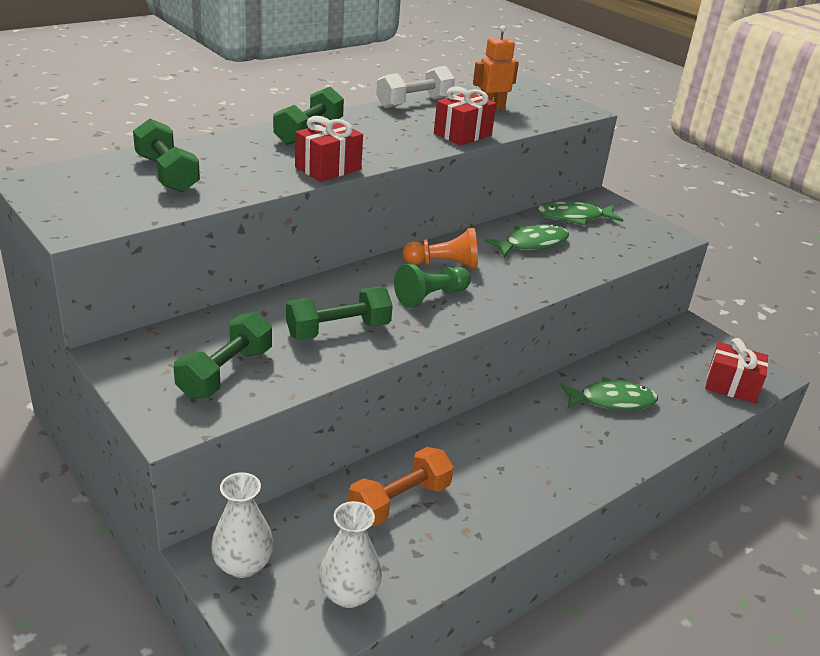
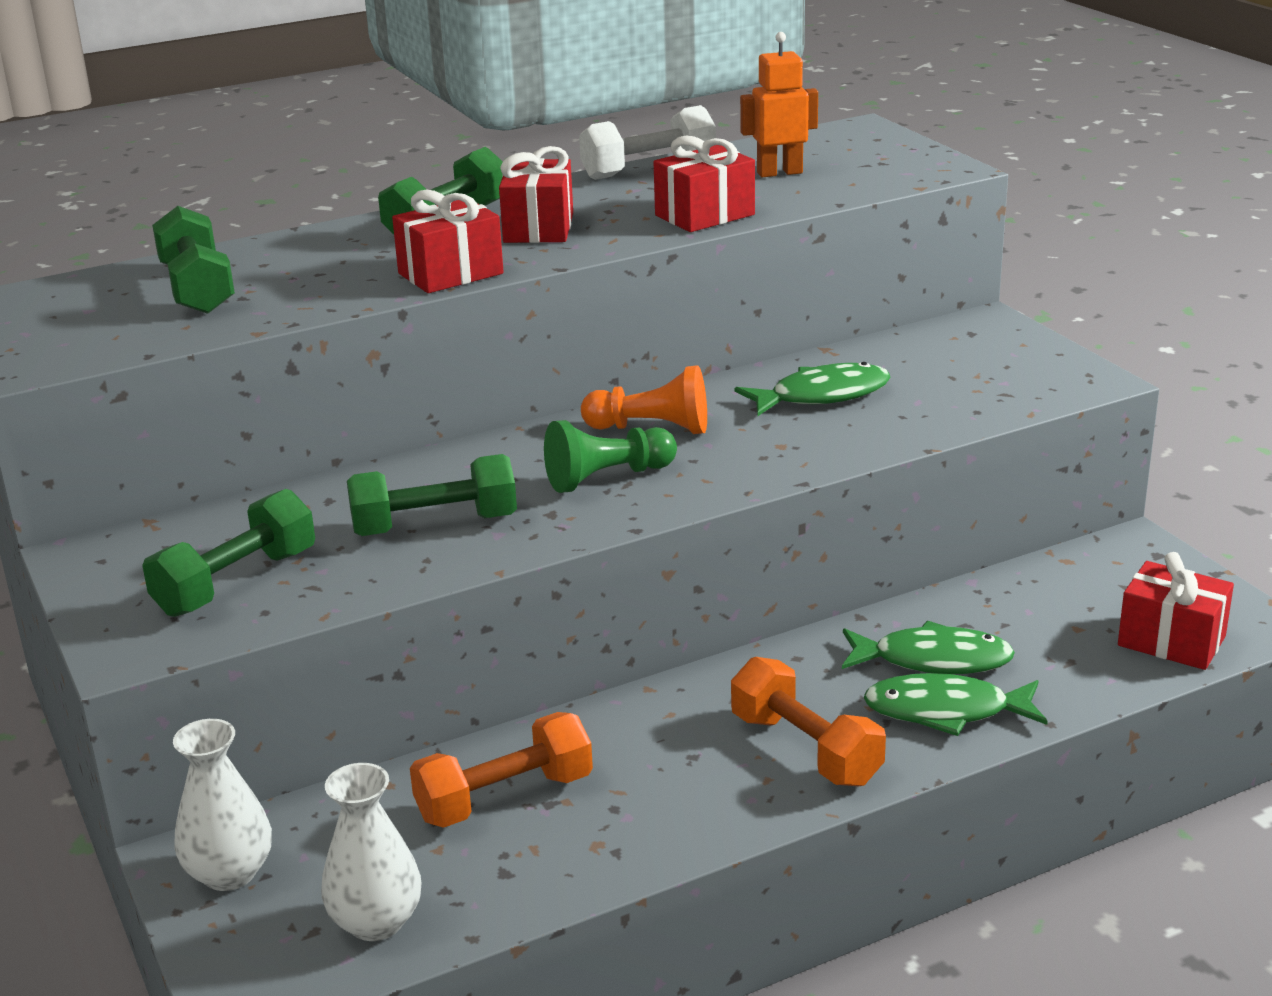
camera: 15 degrees right, 5 degrees down
(367, 139) = (538, 228): none -> red gift
(563, 461) = (805, 749): none -> orange dumbbell
(573, 217) = (919, 353): green fish -> green fish (945, 711)

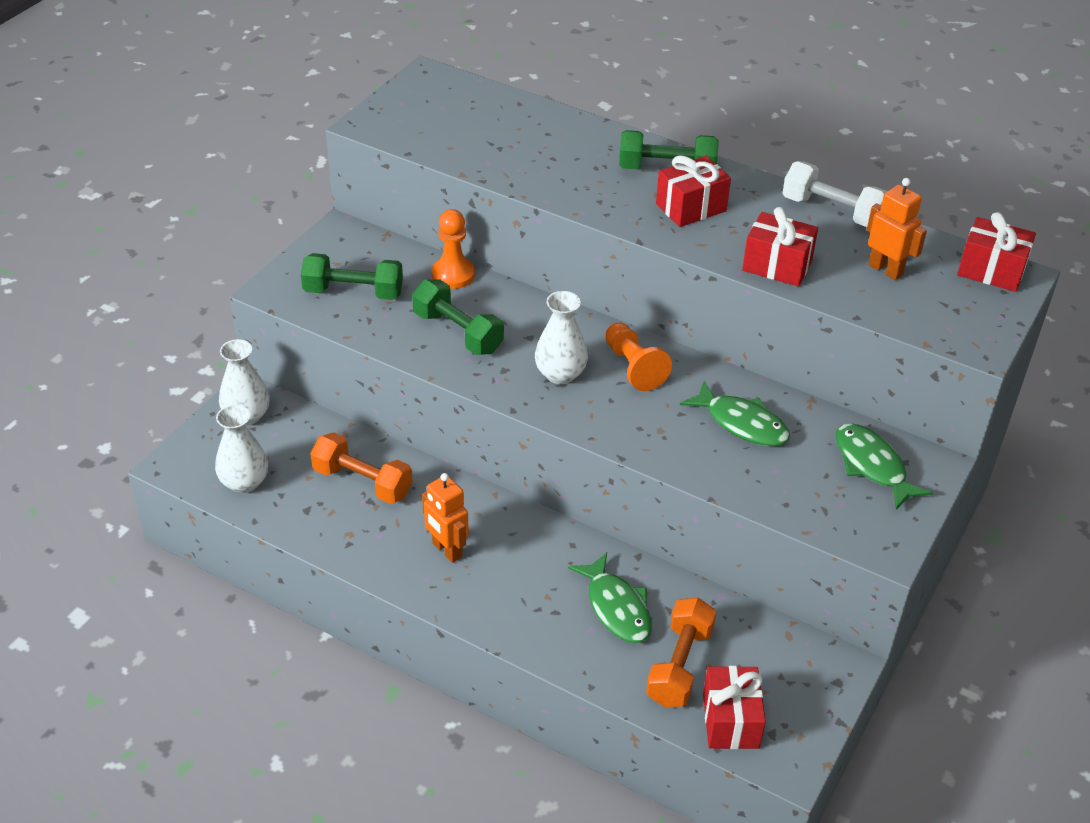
camera: 55 degrees right, 15 degrees up
(197, 288) = (497, 128): green dumbbell -> none
(312, 496) = (453, 275): none -> orange pawn
(450, 274) = (594, 204): red gift -> red gift (991, 271)
(607, 478) = (560, 374): green pawn -> white vase
(714, 763) = (446, 550): none -> orange robot
(805, 749) = (485, 583): orange dumbbell -> orange dumbbell (679, 665)
(945, 711) = (567, 632): green fish -> green fish (872, 466)

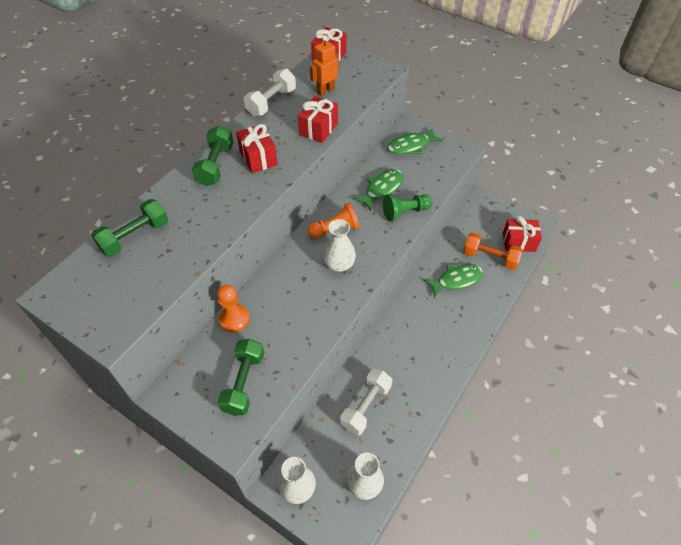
camera: 85 degrees left, 10 degrees up
(362, 482) = (366, 406): orange dumbbell -> white dumbbell
(446, 550) = (421, 358): orange robot -> none
(458, 332) = (295, 317): green dumbbell -> green dumbbell (135, 237)
(689, 453) = (405, 212): none -> green pawn

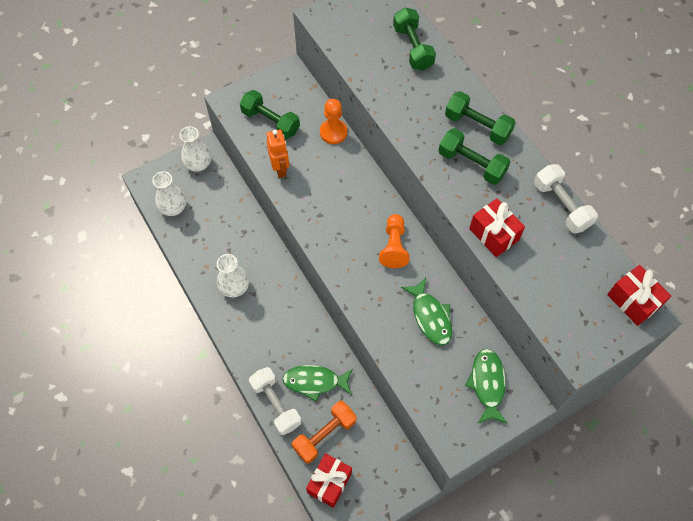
camera: 115 degrees right, 10 degrees up
(258, 158) = (471, 164): red gift -> green dumbbell
(325, 90) = (562, 269): orange robot -> orange robot (280, 169)
(339, 264) = (349, 232): white vase -> white vase (234, 287)
(366, 406) = (232, 236): white dumbbell -> white dumbbell (276, 404)
(405, 212) = (385, 323): green pawn -> none
(456, 280) = (314, 382): green fish -> green fish turned 90 degrees clockwise

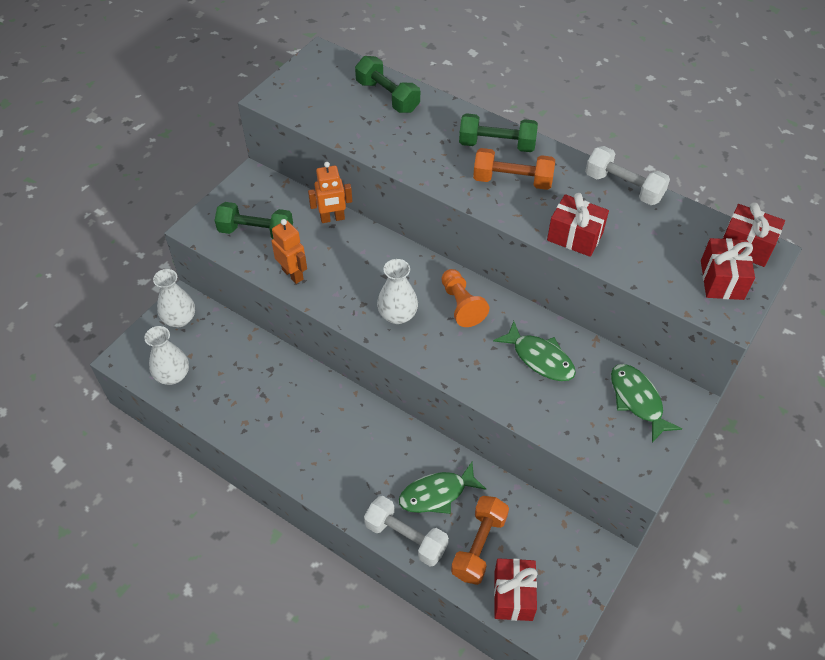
camera: 25 degrees left, 10 degrees down
(234, 287) = (290, 431): white vase -> white vase (397, 315)
(333, 132) = (332, 218): orange pawn -> orange robot
(471, 164) = (512, 181): green dumbbell -> orange dumbbell
(593, 322) = (722, 280): none -> red gift

